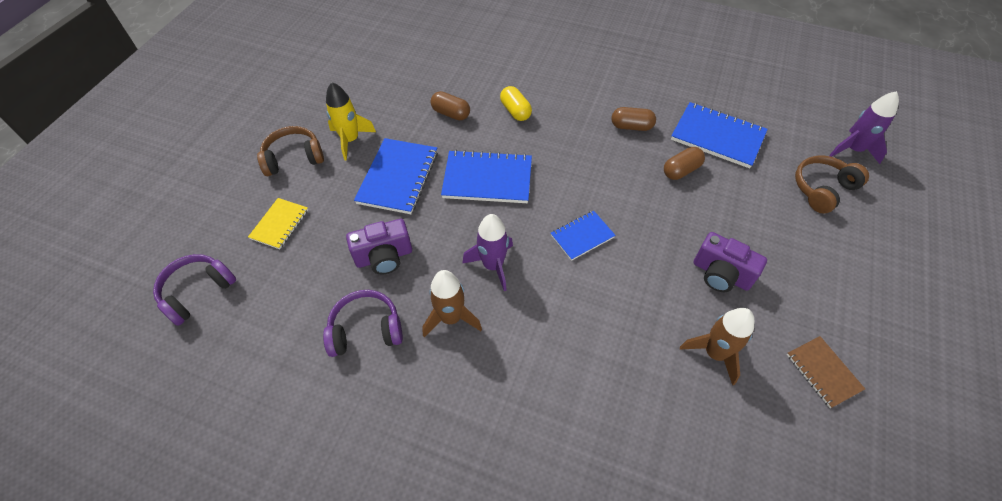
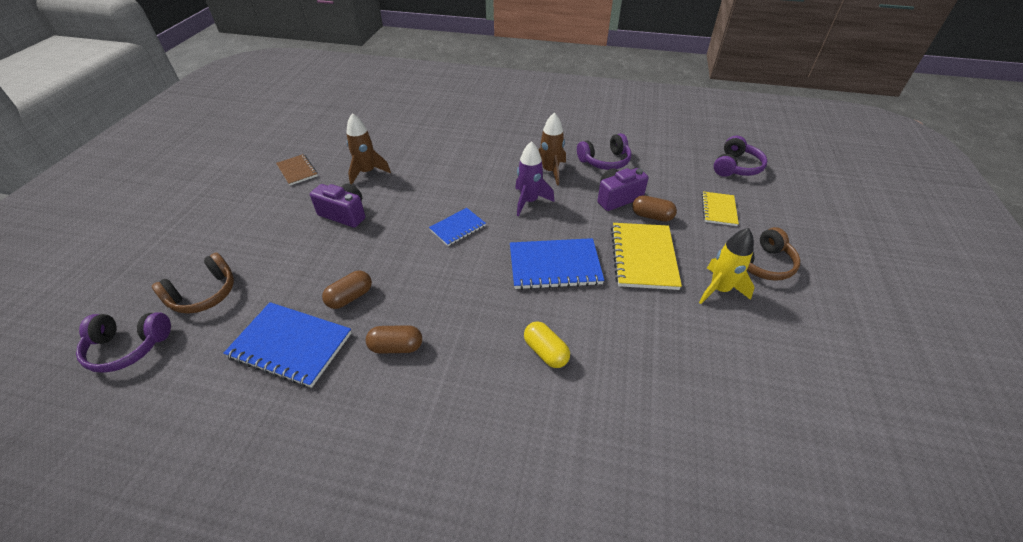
camera: 170 degrees right, 10 degrees down
(398, 177) = (643, 257): blue notebook -> yellow notebook
(451, 113) = (625, 338): brown capsule -> brown capsule (651, 216)
(853, 150) = (128, 347): purple rocket -> purple headphones

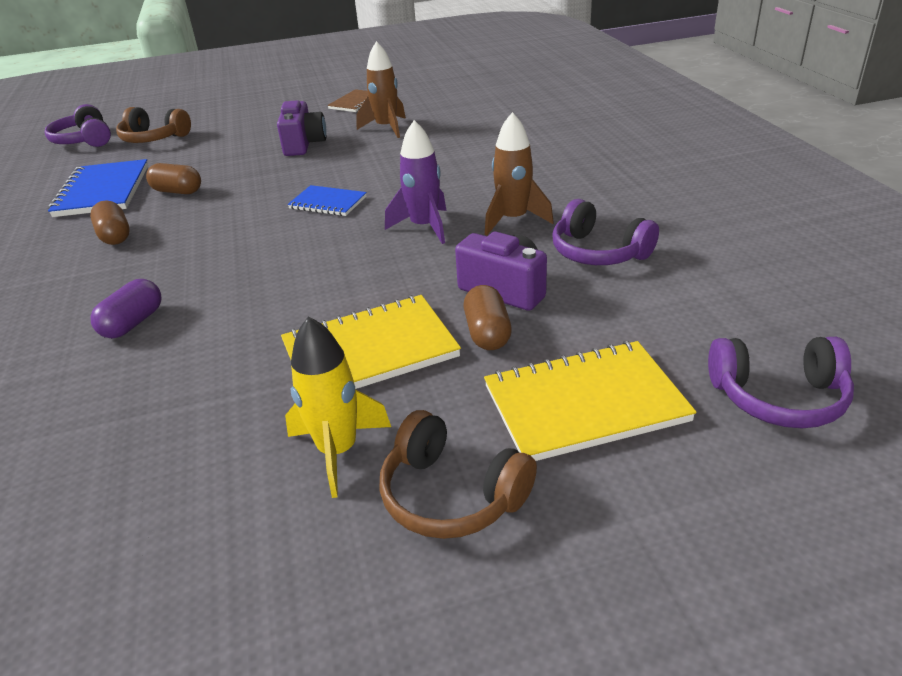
camera: 65 degrees right, 10 degrees down
(545, 352) = (133, 323): yellow capsule -> purple capsule
(554, 265) = (299, 283): blue notebook -> none
(719, 210) = (585, 404): yellow notebook -> yellow notebook, size x1.71

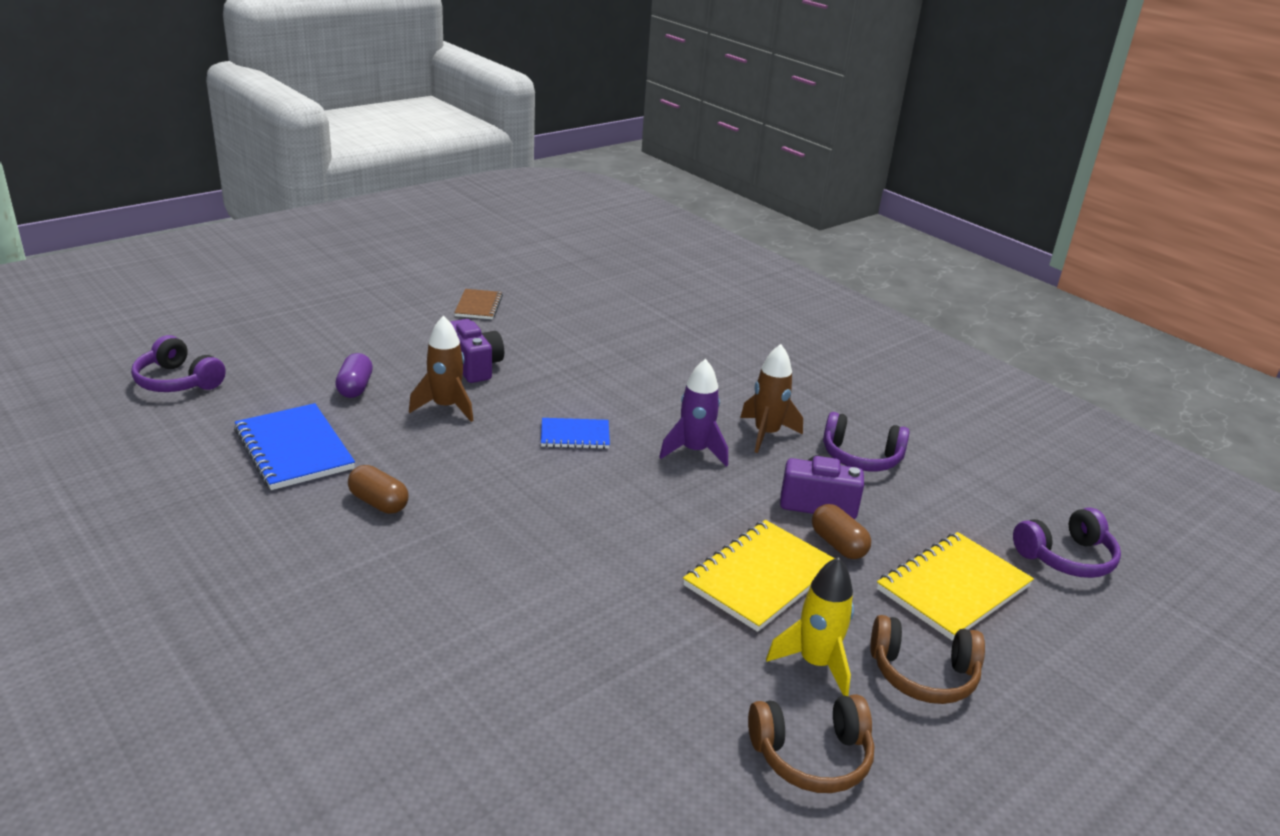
camera: 30 degrees left, 5 degrees down
(133, 323) = (514, 593): purple capsule -> purple capsule (355, 388)
(154, 138) = (275, 372): brown headphones -> brown headphones (811, 756)
(177, 191) = (390, 440): brown capsule -> none
(386, 128) = (547, 338): brown rocket -> brown rocket (446, 407)

